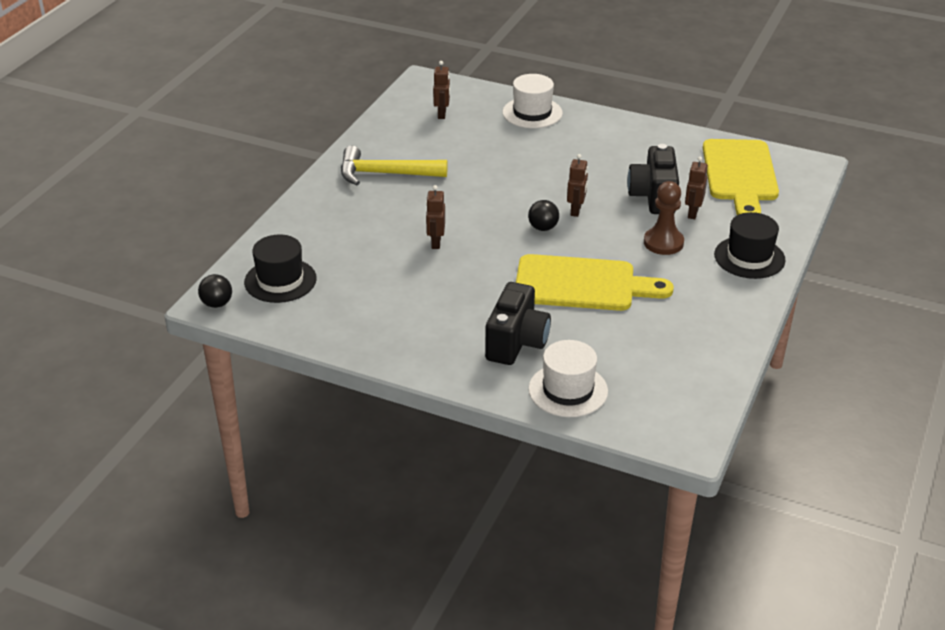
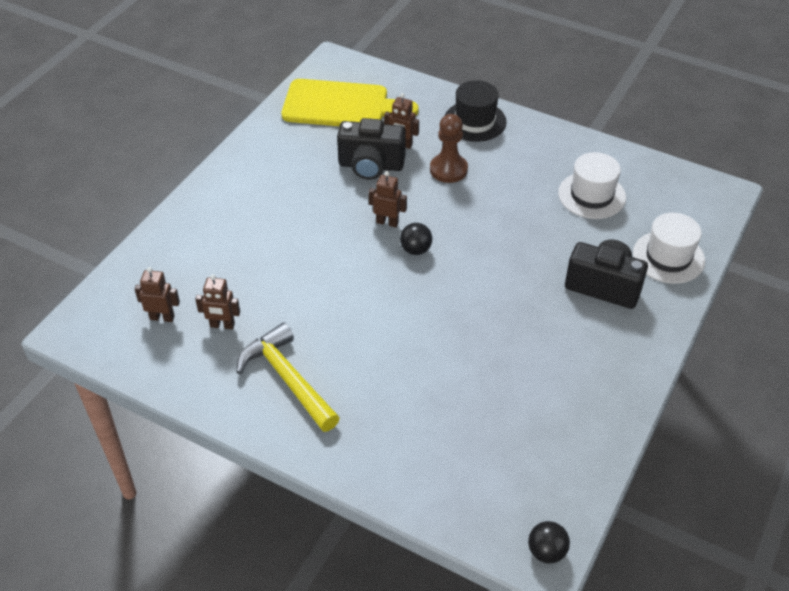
camera: 85 degrees left, 10 degrees up
(280, 280) = (501, 485): black hat -> none
(385, 174) = (287, 378): yellow hammer -> yellow hammer turned 135 degrees clockwise
(436, 242) = (435, 337): brown robot -> brown robot (222, 325)
(532, 113) = (184, 237): white hat -> white hat (591, 195)
(582, 284) = (512, 231): yellow cutting board -> none

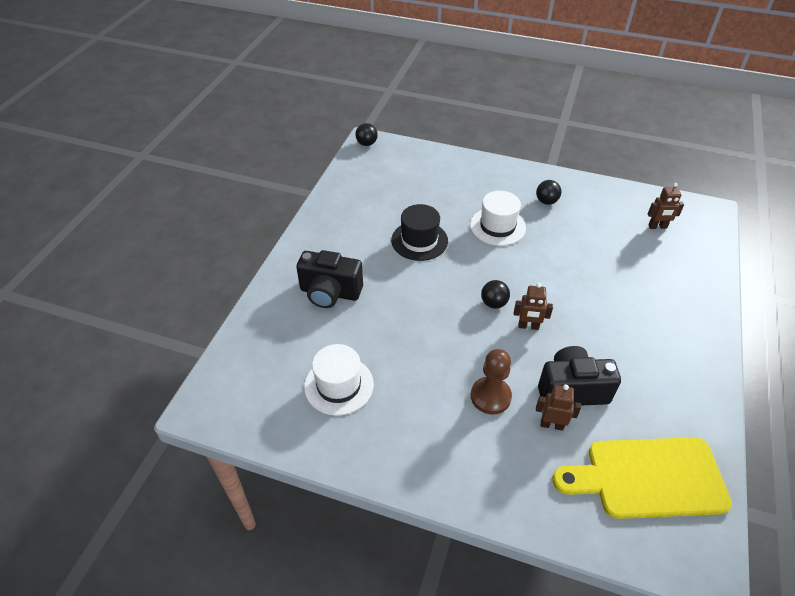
camera: 170 degrees right, 0 degrees up
(222, 325) = (611, 227): brown robot -> none
(287, 378) = (546, 201): yellow hammer -> black ball
(475, 121) = (480, 476): black hat -> black hat (419, 240)
(668, 257) = (271, 326): white hat -> white hat (497, 226)

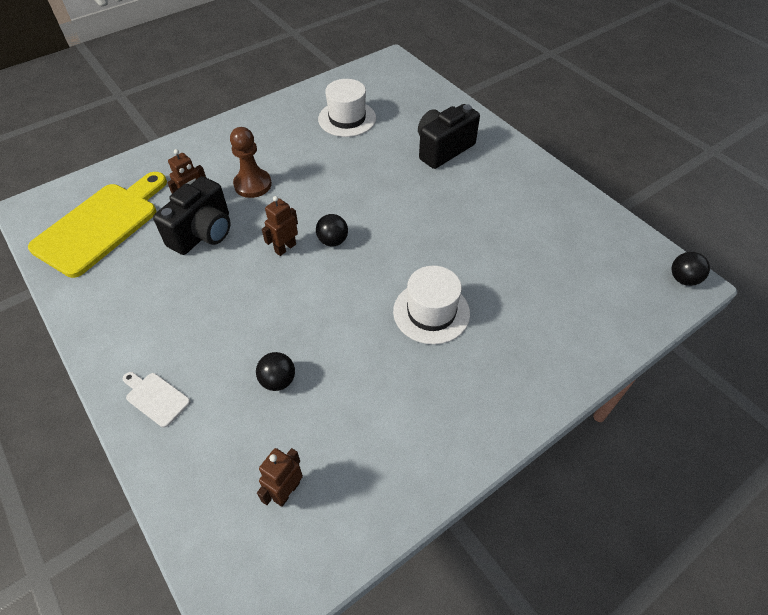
camera: 125 degrees right, 5 degrees up
(419, 240) = (462, 235): black hat -> none
(546, 201) = (436, 395): black ball -> black ball (278, 380)
(694, 311) = (156, 398): none -> white cutting board

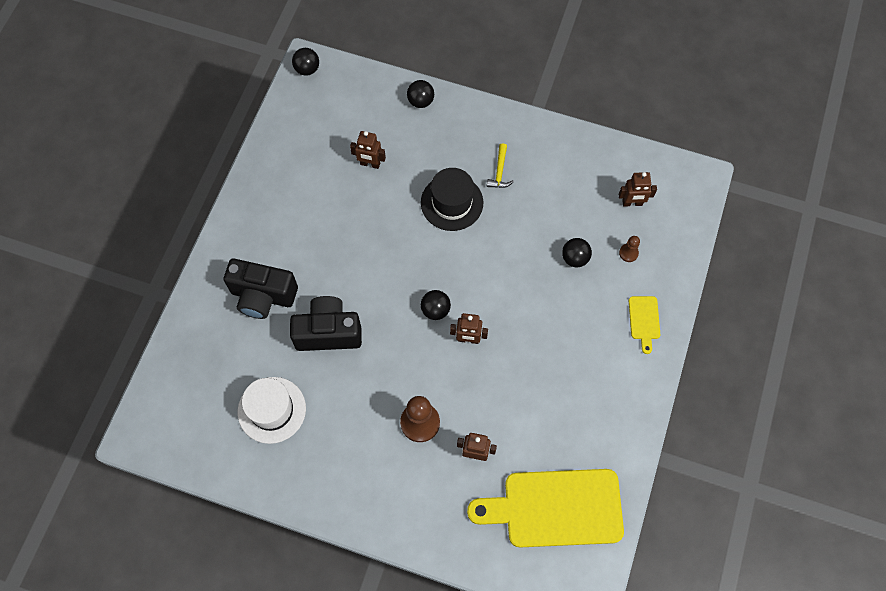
camera: 125 degrees left, 15 degrees up
(156, 398) = (644, 320): white cutting board -> yellow cutting board
(203, 233) = (500, 415): black camera -> black camera (328, 332)
(234, 438) = (628, 253): none -> brown pawn
(431, 312) = (452, 202): white hat -> black hat
(436, 376) = (499, 172): none -> yellow hammer
(525, 272) = (370, 164): none -> brown robot
(582, 355) = (420, 101): none -> black ball

